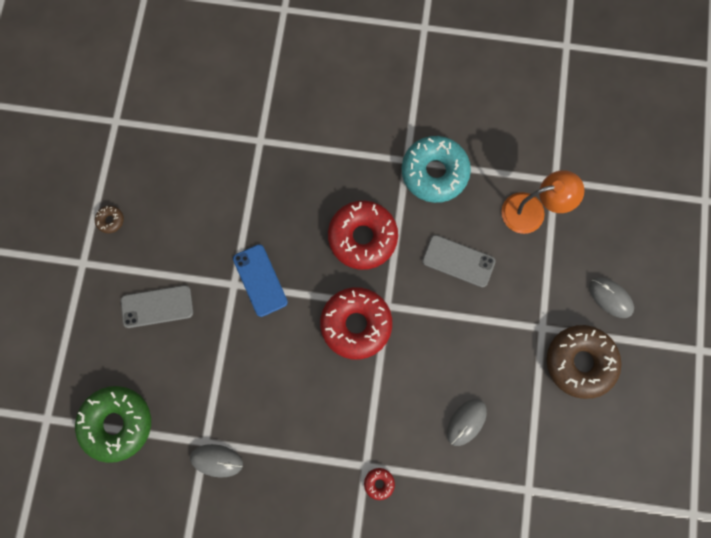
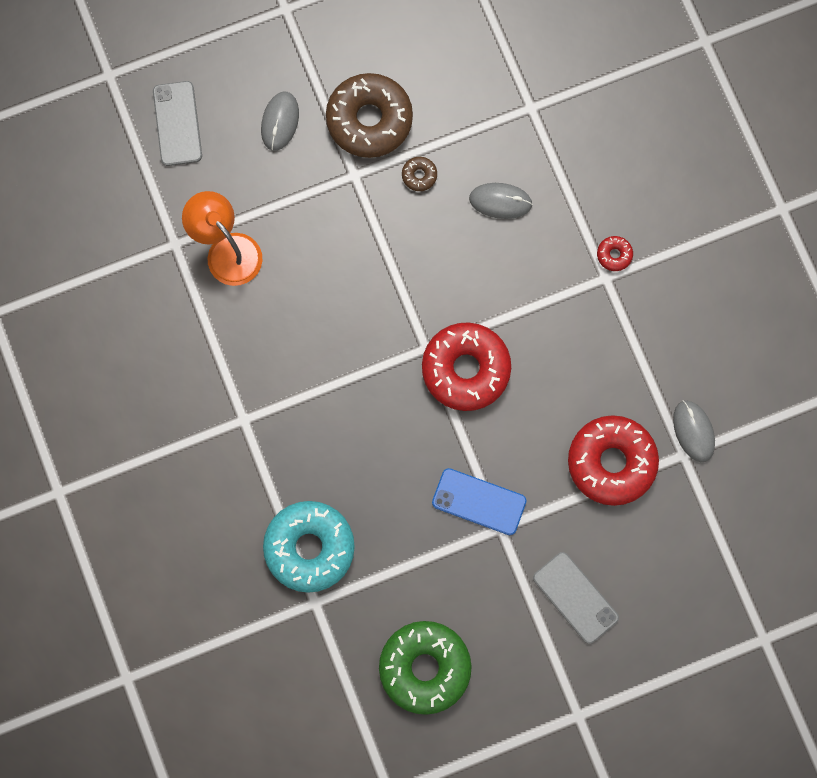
camera: 120 degrees left, 0 degrees up
(110, 220) = (511, 716): brown donut -> brown donut (419, 175)
(117, 423) = (722, 559): green donut -> green donut (425, 668)
(260, 280) = (479, 501): blue phone -> blue phone turned 75 degrees clockwise
(362, 237) = (364, 417): red donut -> red donut (611, 462)
(434, 172) = (241, 380): turquoise donut -> turquoise donut (309, 548)
(458, 261) = (331, 299): grey phone -> grey phone (177, 123)

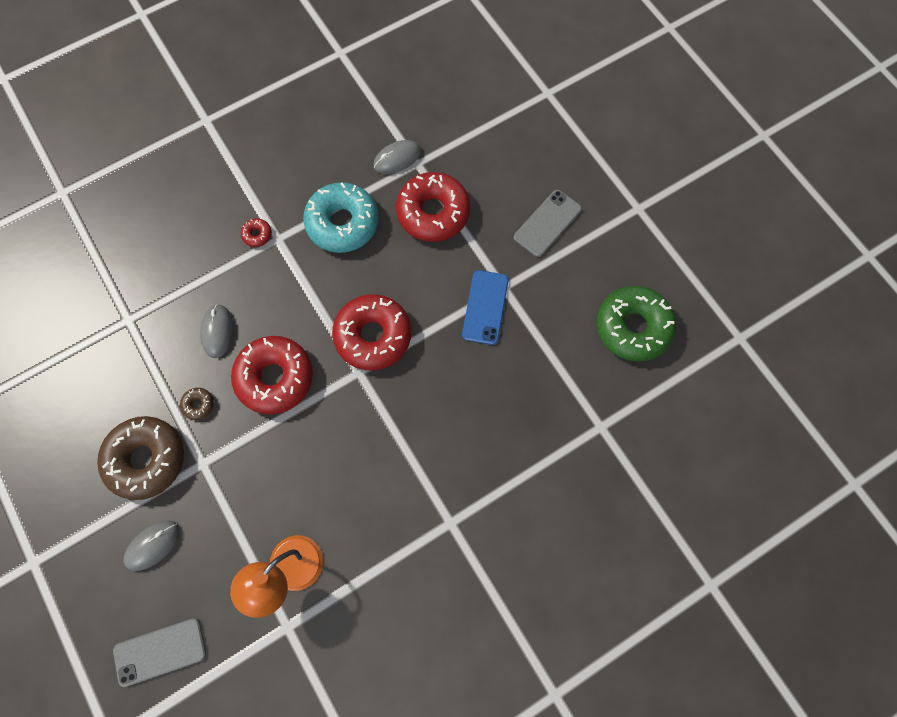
camera: 100 degrees left, 5 degrees down
(280, 122) = (153, 545): grey mouse -> grey mouse turned 45 degrees counterclockwise
(309, 548) = (555, 440): turquoise donut -> turquoise donut (342, 223)
(435, 258) = (275, 378): none -> red donut

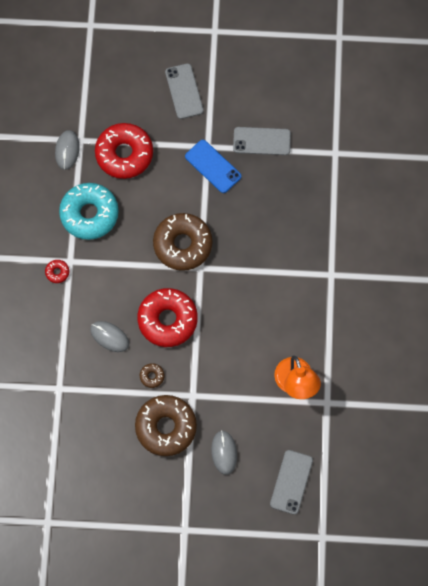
camera: 55 degrees left, 0 degrees up
(373, 336) = (182, 244): red donut -> brown donut
(553, 338) = (262, 141): none -> grey phone
(632, 327) = (288, 91): green donut -> none

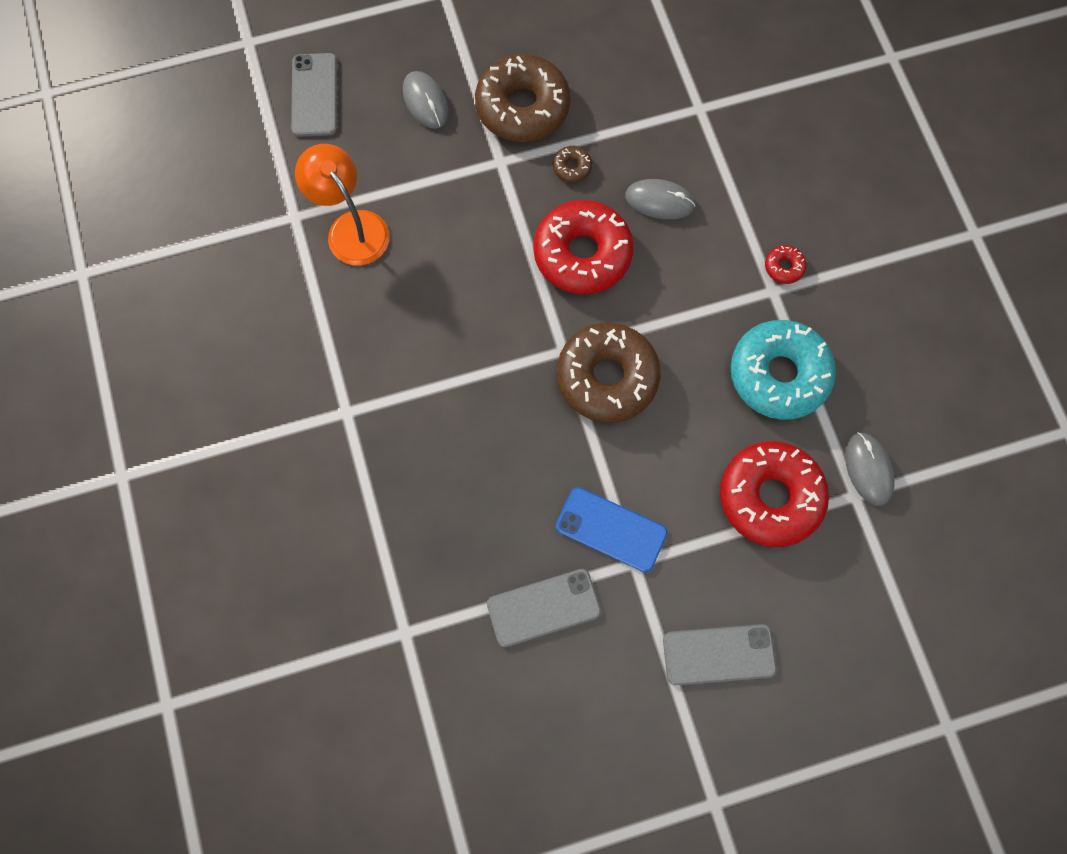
camera: 160 degrees right, 0 degrees up
(184, 91) = (719, 654): grey phone -> grey phone turned 60 degrees counterclockwise

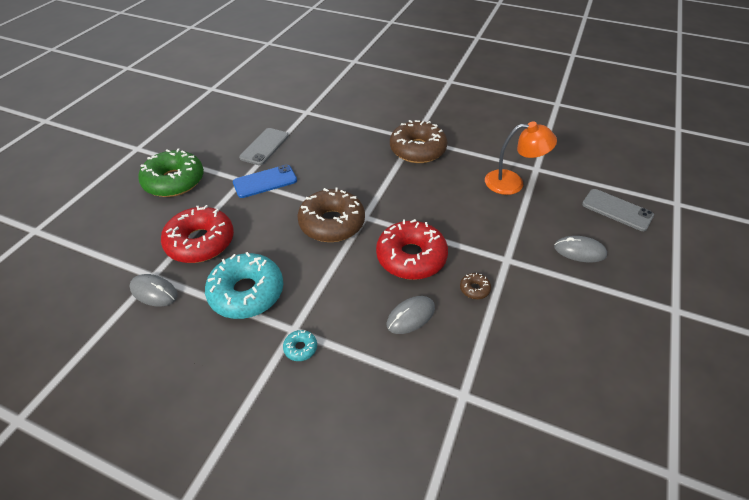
camera: 130 degrees right, 25 degrees down
(522, 107) = (541, 293): brown donut -> brown donut (417, 149)
(719, 654) = (174, 181): grey phone -> green donut
(784, 267) = (300, 348): red donut -> turquoise donut

